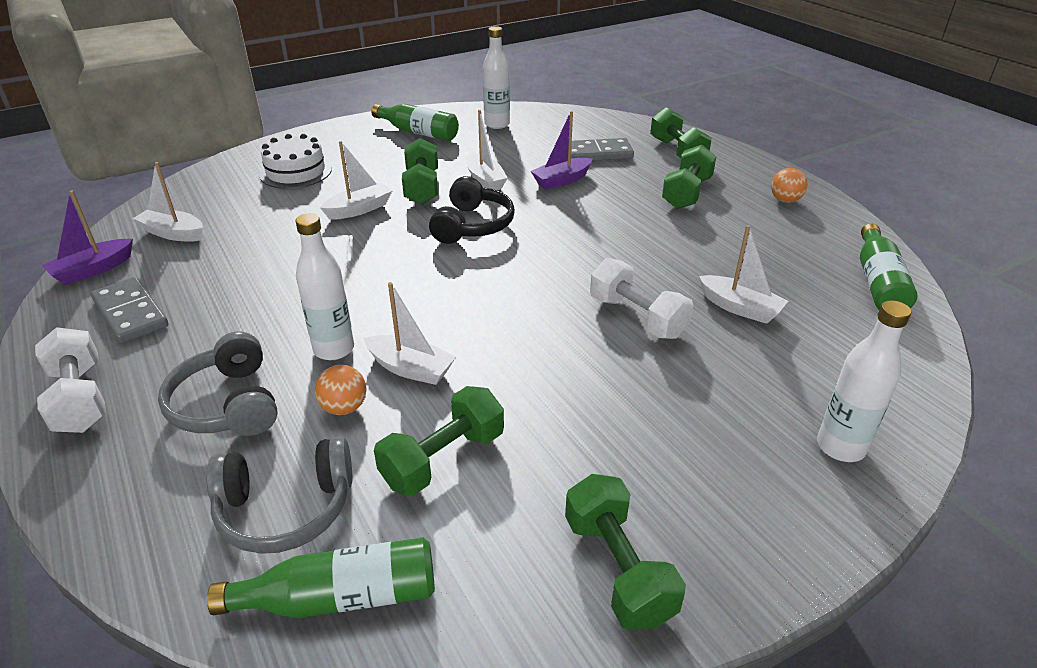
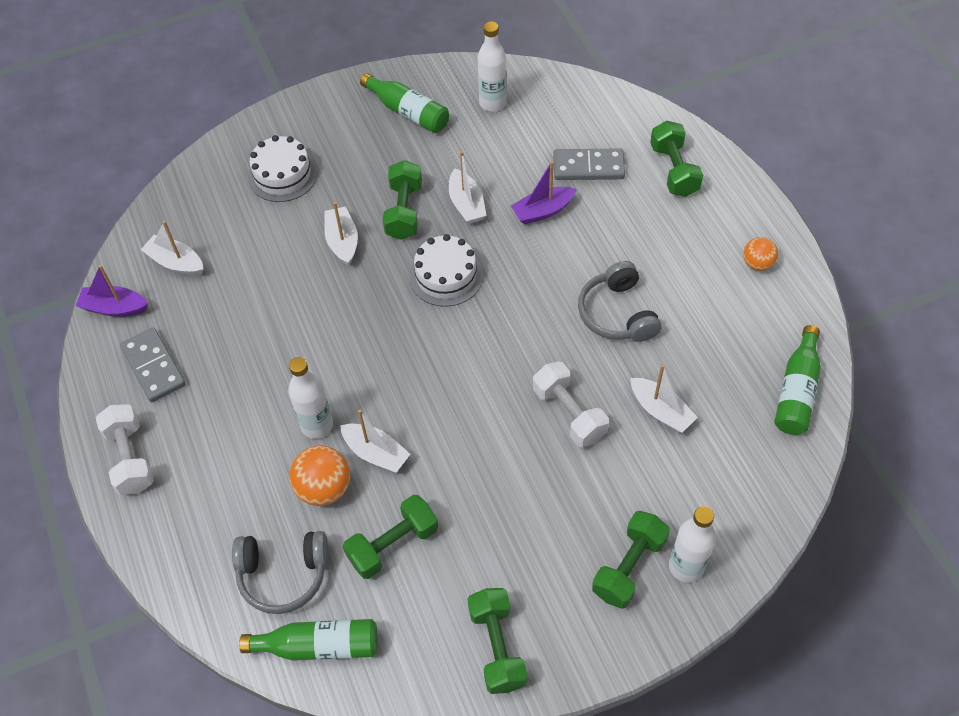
camera: 10 degrees right, 20 degrees up
(93, 270) = (114, 308): purple boat -> purple boat turned 45 degrees clockwise
(227, 404) = (238, 475): grey headphones -> grey headphones (617, 313)
(344, 407) = (324, 488): orange ball -> orange ball, size x1.58
(359, 209) = (342, 241): white boat -> white boat turned 75 degrees counterclockwise
(472, 225) = (446, 276): black headphones -> white cake
(686, 193) = (662, 243): green dumbbell -> green dumbbell (629, 567)

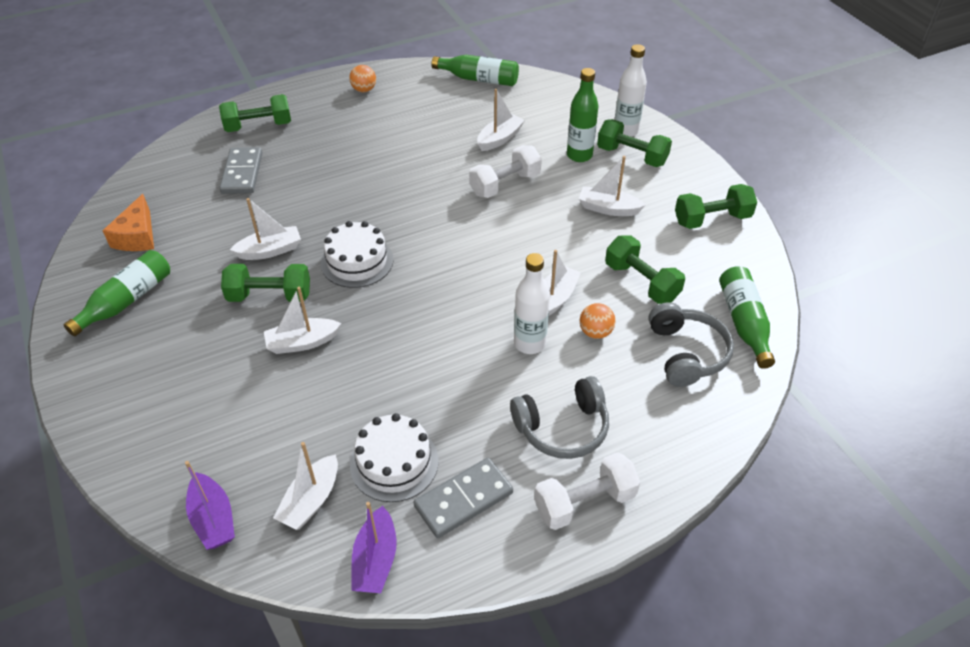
camera: 95 degrees left, 10 degrees down
(282, 175) = (191, 406): white cake -> white cake (394, 462)
(324, 488) = (595, 332): orange ball -> orange ball, size x0.63
(492, 103) = (137, 236): white bottle -> orange cheese
(522, 524) = (608, 208): none -> white boat
(543, 211) = (289, 200): purple boat -> purple boat (213, 519)
(617, 313) = (407, 159): grey headphones -> grey headphones (562, 428)
(628, 502) = (579, 155): none -> green bottle

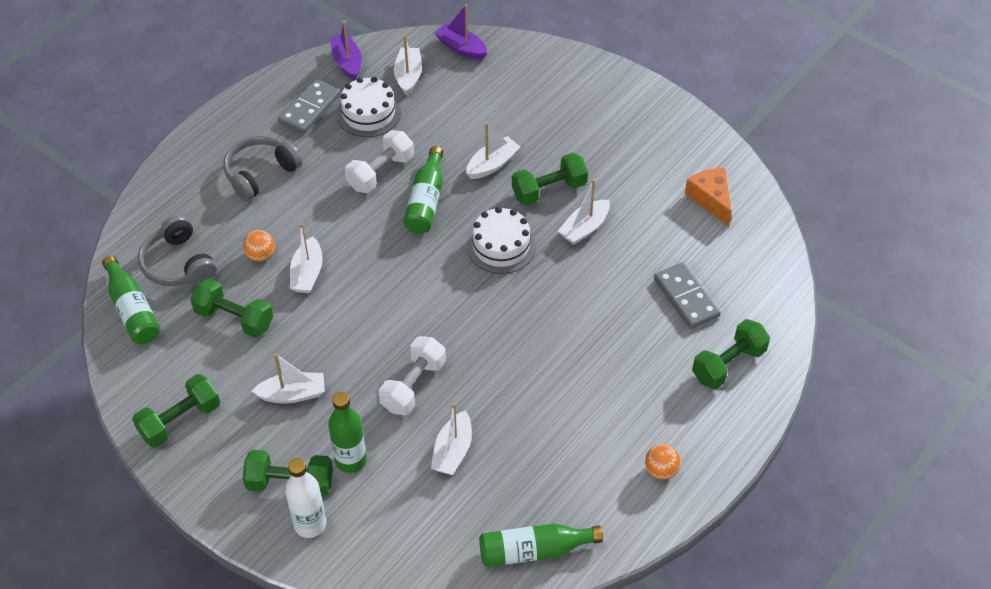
camera: 155 degrees right, 5 degrees up
(127, 301) = (657, 146): green bottle -> green bottle (426, 201)
(529, 343) = (312, 226): white bottle -> none
(584, 502) = (228, 134): white dumbbell -> white dumbbell (380, 172)

